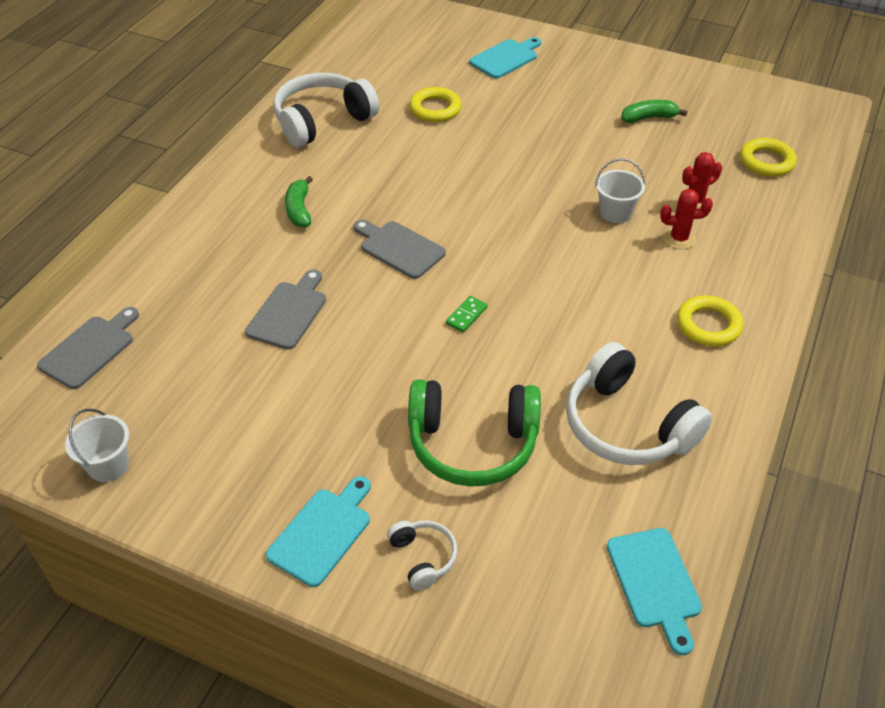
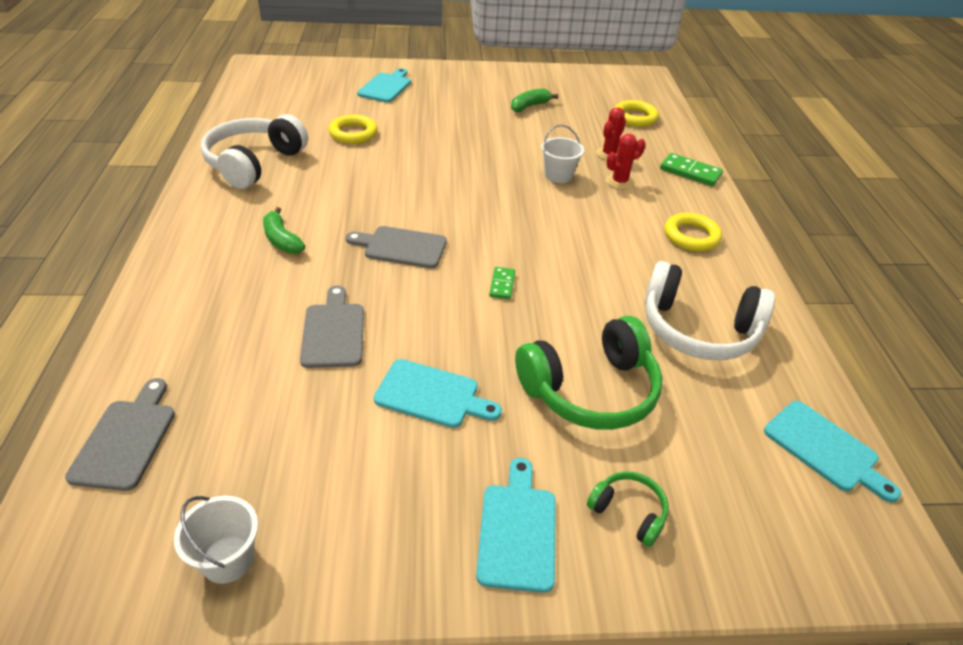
camera: 30 degrees left, 5 degrees down
(332, 397) = (432, 395): none -> turquoise cutting board
(423, 557) = (628, 512): white headphones -> green headphones
(775, 249) = (690, 172): none -> green domino

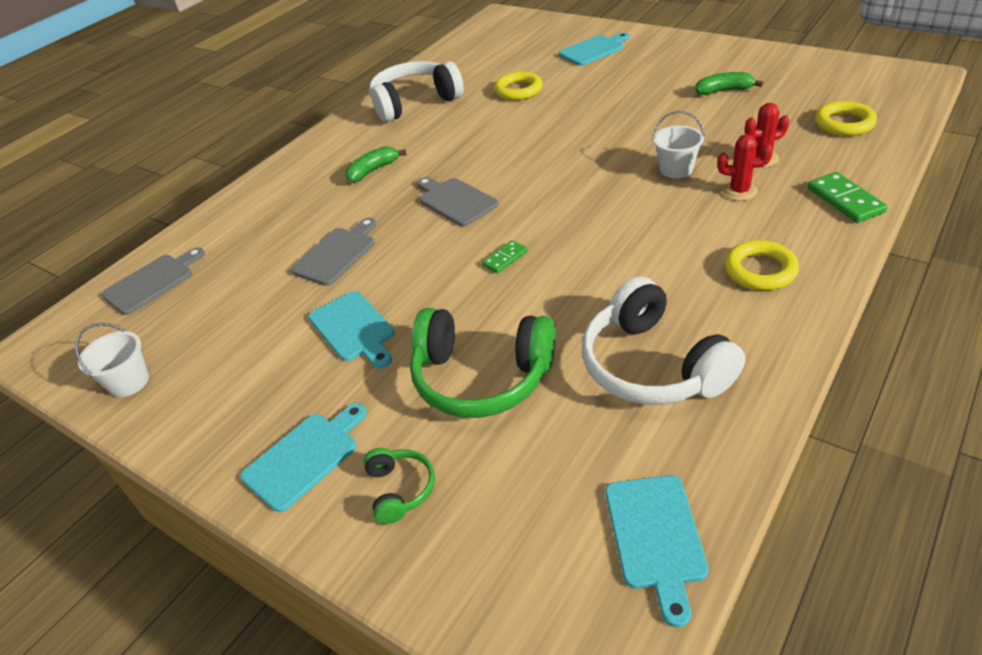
camera: 45 degrees right, 0 degrees up
(282, 240) = (373, 171): green banana -> green banana turned 45 degrees clockwise

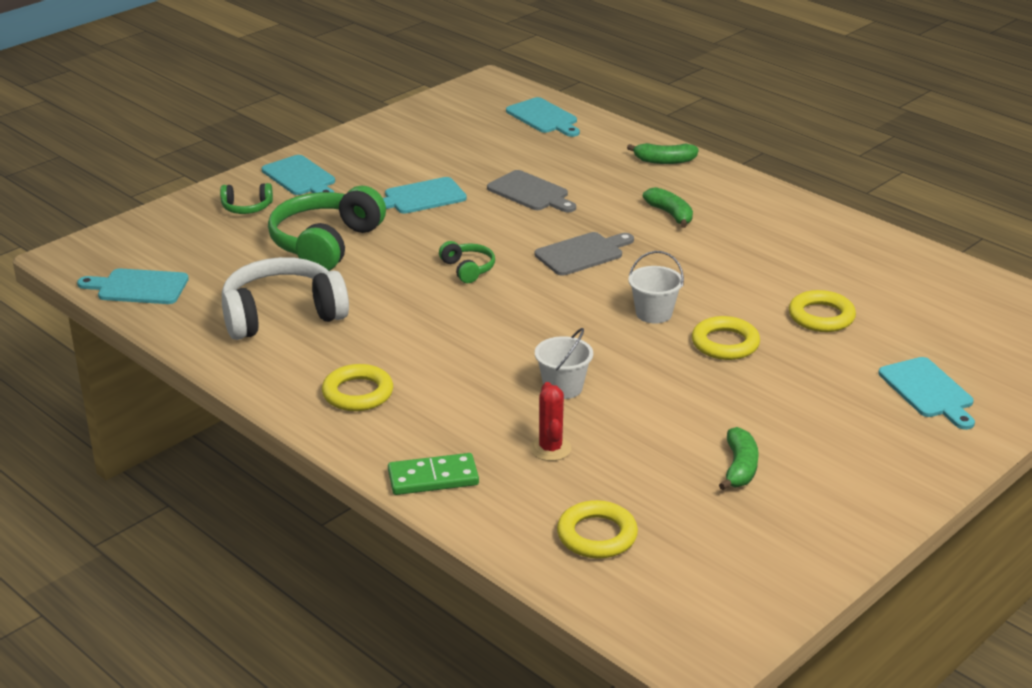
camera: 95 degrees right, 10 degrees down
(129, 382) = (423, 117): white bucket -> white bucket (654, 313)
(152, 282) = (543, 117): grey cutting board -> turquoise cutting board
(266, 190) = (664, 161): none -> green banana
(414, 102) = (822, 246): white headphones -> none
(505, 258) = (468, 269): green domino -> green headphones
(573, 117) = (725, 343): none -> yellow ring
(739, 191) = (494, 416): red cactus -> none

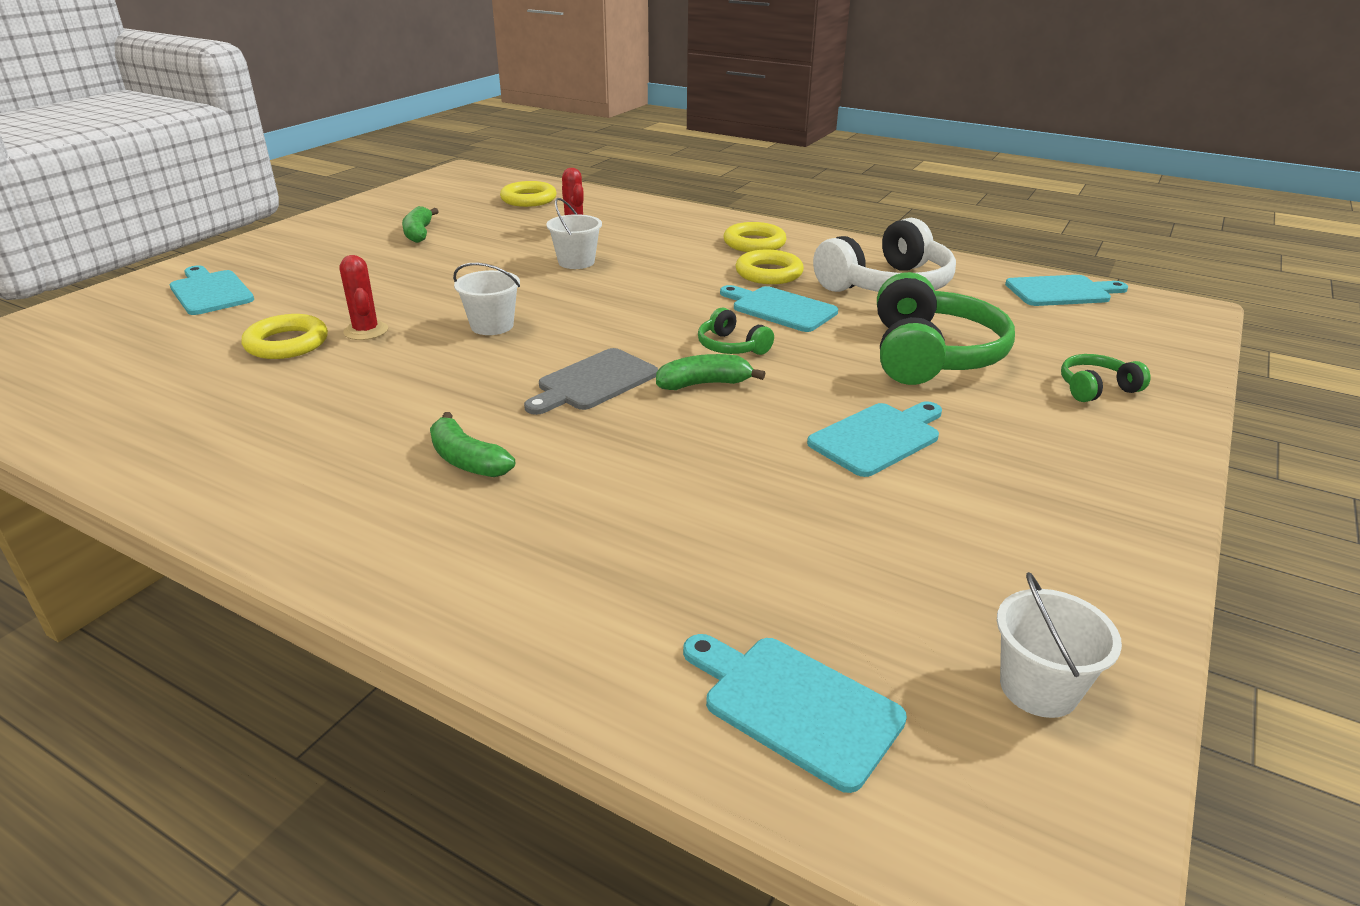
camera: 165 degrees right, 0 degrees up
(300, 177) = (1097, 447): turquoise cutting board -> turquoise cutting board (780, 308)
(433, 478) = (657, 211): green domino -> none
(448, 111) = (1038, 688): none -> white bucket
(530, 193) = (712, 471): grey cutting board -> none
(664, 161) = (475, 590): green banana -> green banana (704, 384)
(725, 343) = (413, 307): yellow ring -> yellow ring (769, 273)
(760, 321) = (366, 331): none -> red cactus

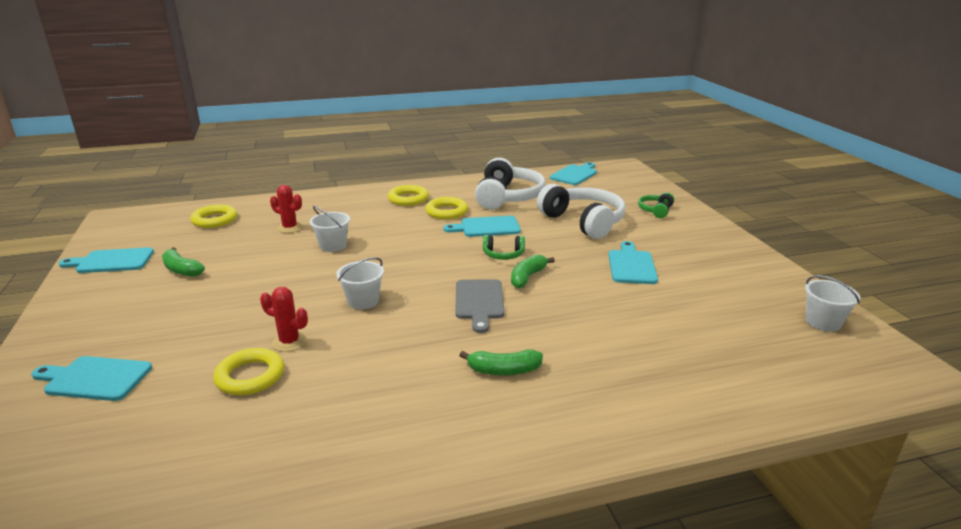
camera: 45 degrees left, 5 degrees down
(794, 705) = (791, 374): turquoise cutting board -> turquoise cutting board (112, 261)
(931, 355) = (583, 222): green headphones -> white headphones

